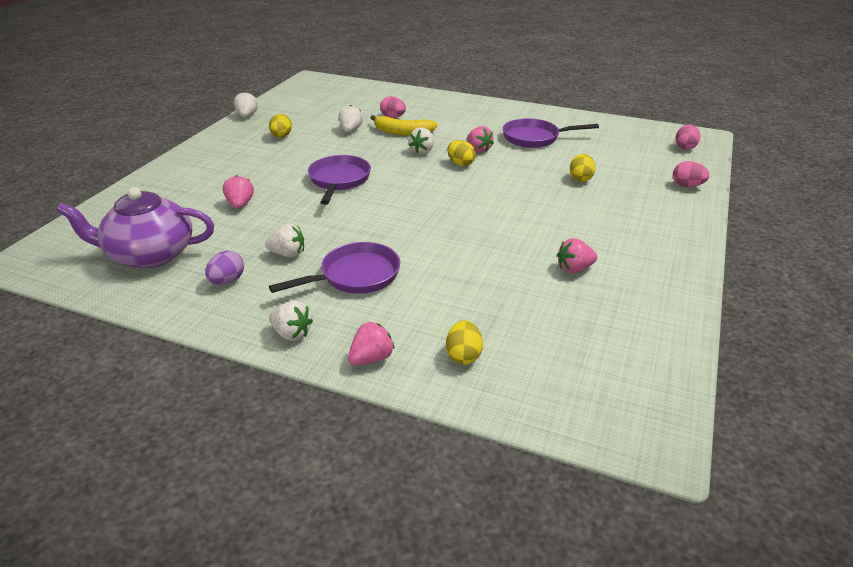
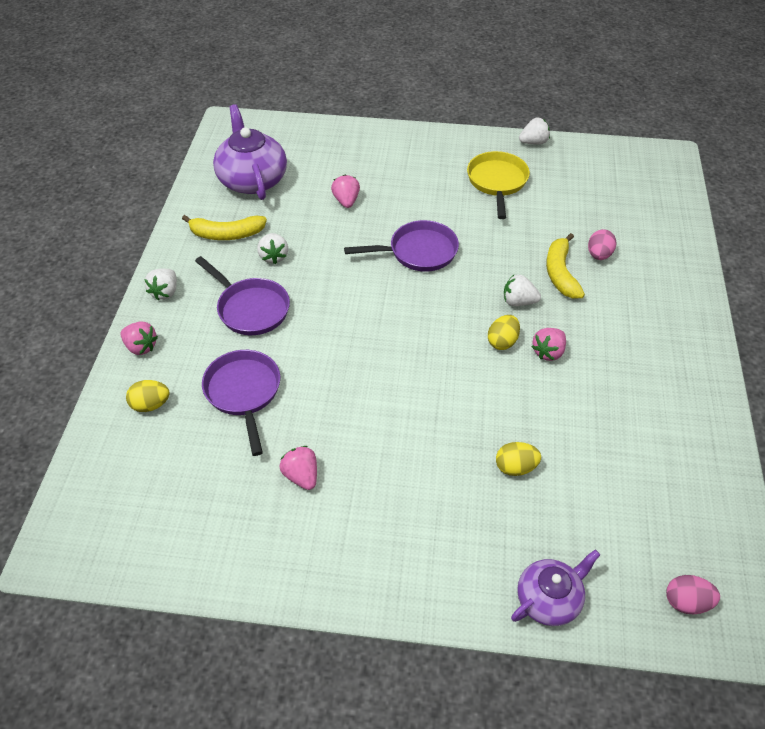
camera: 75 degrees right, 15 degrees up
(227, 281) = (226, 234): purple egg -> yellow banana
(240, 204) = (346, 201): pink strawberry -> pink strawberry turned 75 degrees counterclockwise
(281, 136) = (497, 182): yellow egg -> yellow pan
(351, 130) = (542, 229): white strawberry -> none
(534, 138) = (616, 405): purple pan -> purple pan (244, 392)
(687, 186) = (549, 599): pink egg -> purple teapot

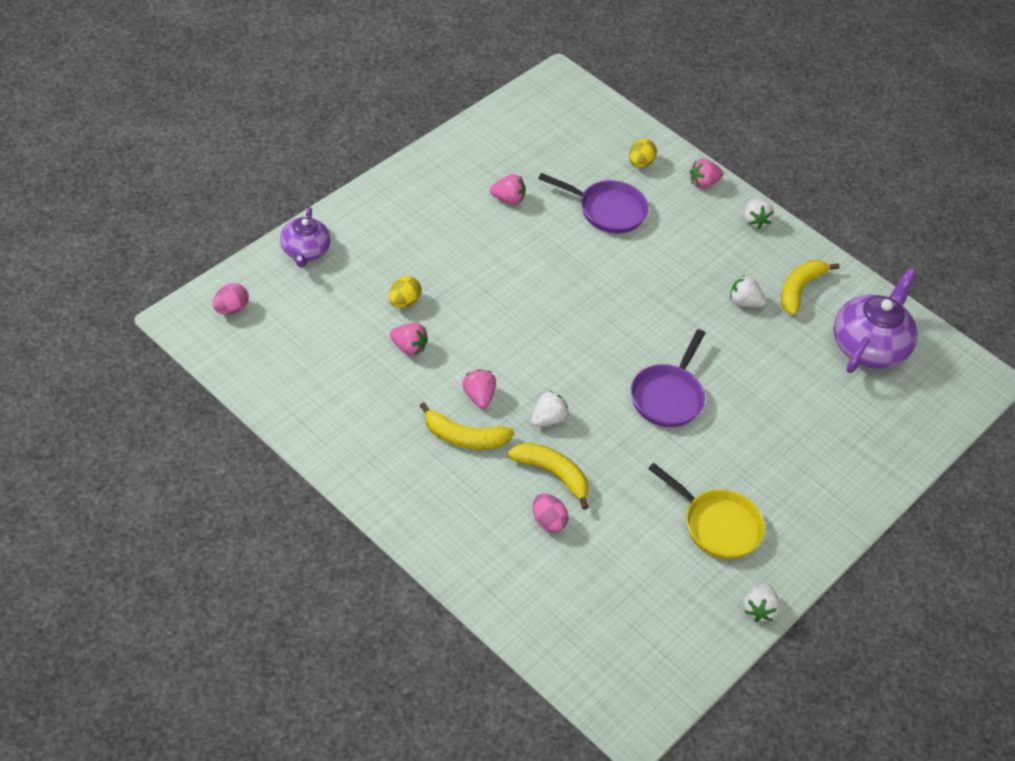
camera: 120 degrees right, 0 degrees up
(165, 292) = (754, 221): white strawberry -> white strawberry turned 150 degrees counterclockwise
(250, 308) = (692, 257): purple pan -> none
(252, 180) = (869, 346): purple teapot -> purple teapot turned 75 degrees counterclockwise
(346, 201) = (782, 392): pink strawberry -> pink strawberry (408, 347)
(502, 341) = (516, 377): yellow egg -> none
(594, 337) = (464, 437): none -> yellow banana

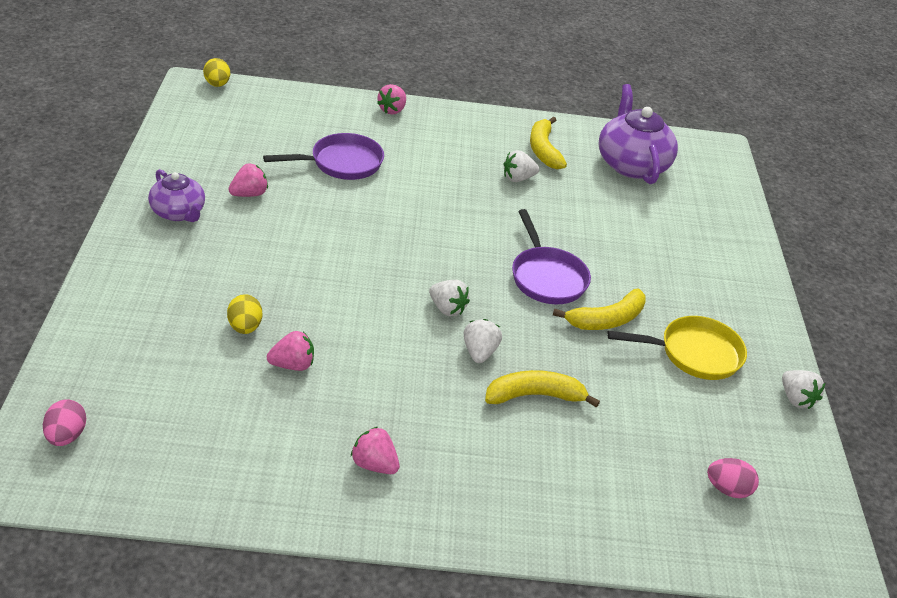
camera: 40 degrees left, 10 degrees down
(305, 251) = (95, 335): purple teapot -> purple teapot (178, 212)
(464, 437) = (429, 413): yellow banana -> yellow banana (606, 320)
(478, 396) = (402, 369): pink strawberry -> pink strawberry (374, 464)
(548, 521) = (577, 439): pink egg -> pink egg (727, 489)
(640, 163) = (328, 117): yellow egg -> yellow egg (217, 84)
(754, 221) = (459, 119): white strawberry -> white strawberry (447, 308)

